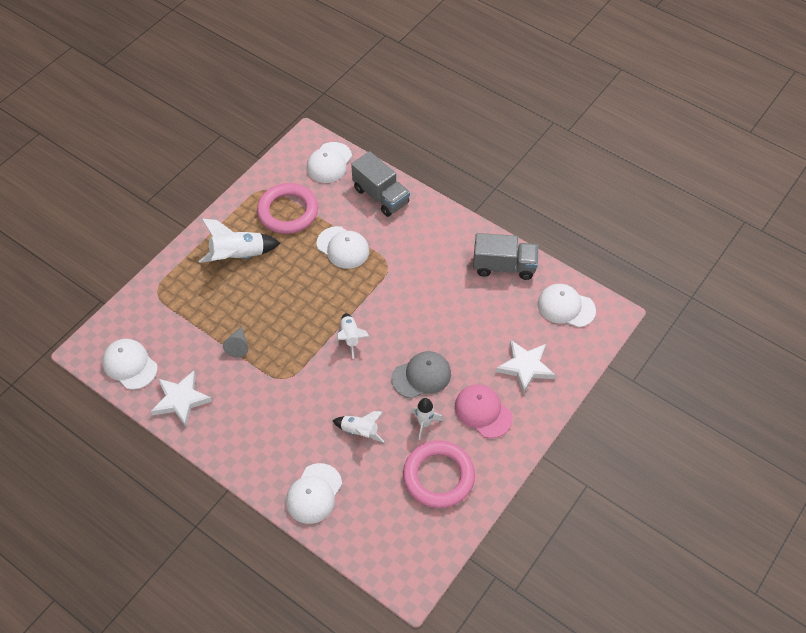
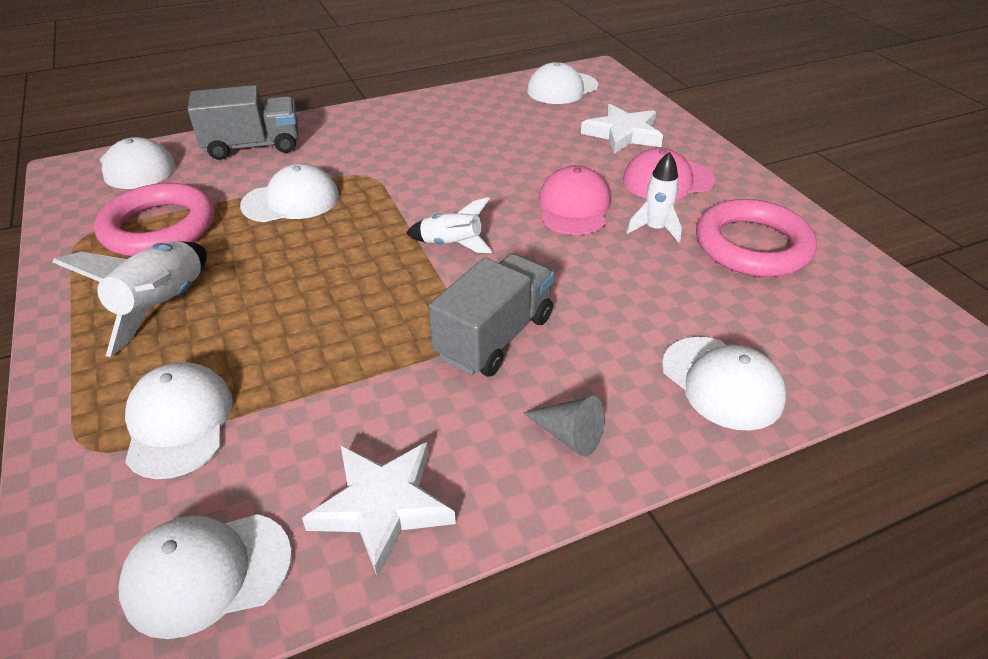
camera: 60 degrees left, 15 degrees down
(183, 310) = (179, 422): none -> white cap
(238, 346) = (342, 372): grey cone -> grey cone (569, 435)
(359, 431) = (628, 291): white rocket -> none
(421, 376) = (574, 207): grey cap -> pink cap
(504, 266) = (467, 104): grey truck -> grey truck (494, 336)

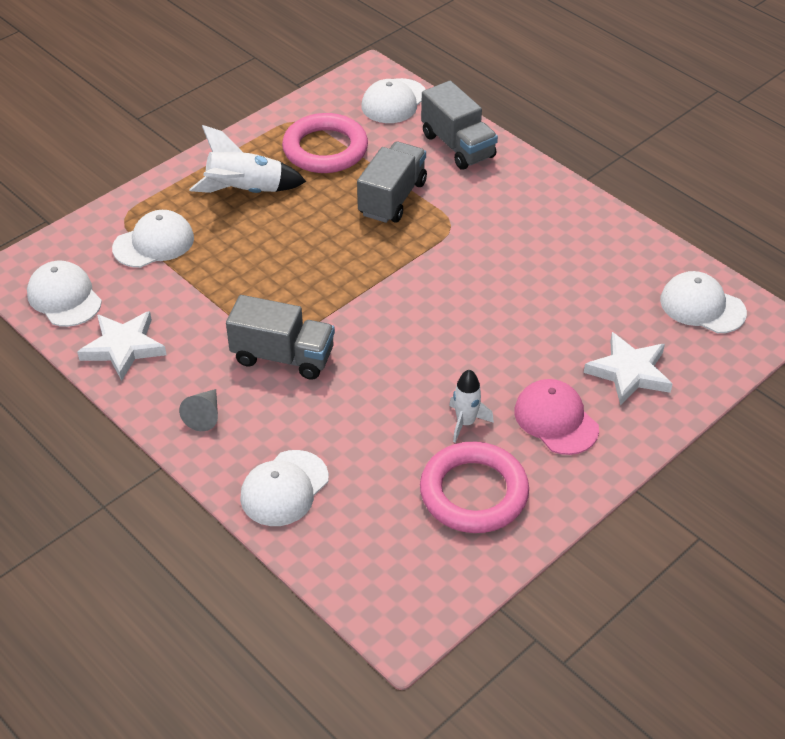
camera: 70 degrees right, 5 degrees up
(291, 201) = (392, 198): white cap -> grey truck
(451, 244) = (380, 304): white rocket -> none
(574, 207) = (473, 363): pink cap -> none

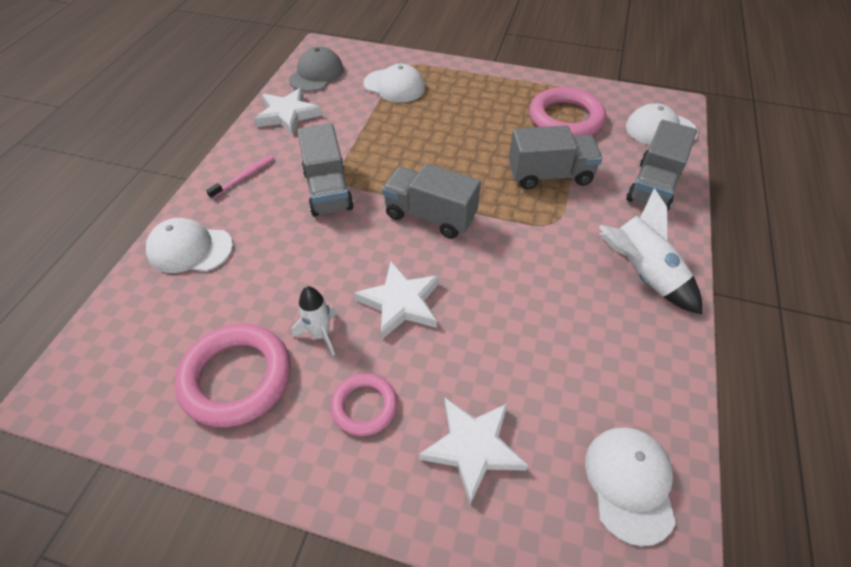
camera: 60 degrees right, 5 degrees up
(64, 297) = (316, 74): white cap -> grey cap
(204, 415) = (244, 177): grey cone -> pink toothbrush
(246, 191) = (482, 102): white rocket -> white rocket (642, 274)
(380, 298) = (430, 216): none -> grey truck
(468, 359) = (400, 302): none -> white star
(555, 419) = (364, 406): pink cap -> pink ring

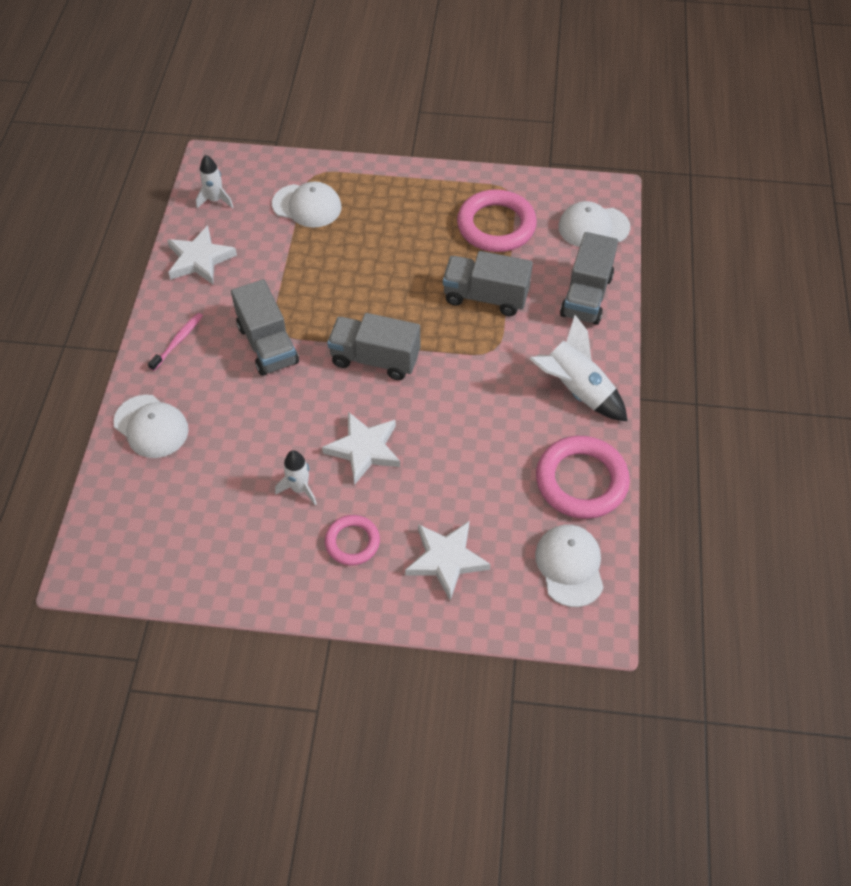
camera: 10 degrees left, 5 degrees up
(190, 249) = (151, 426): white cap -> white cap turned 135 degrees counterclockwise
(236, 378) = (237, 536): pink ring -> pink ring (581, 481)
(316, 74) = (215, 200): grey cap -> white rocket
(550, 175) = (485, 297): grey truck -> grey truck turned 150 degrees counterclockwise

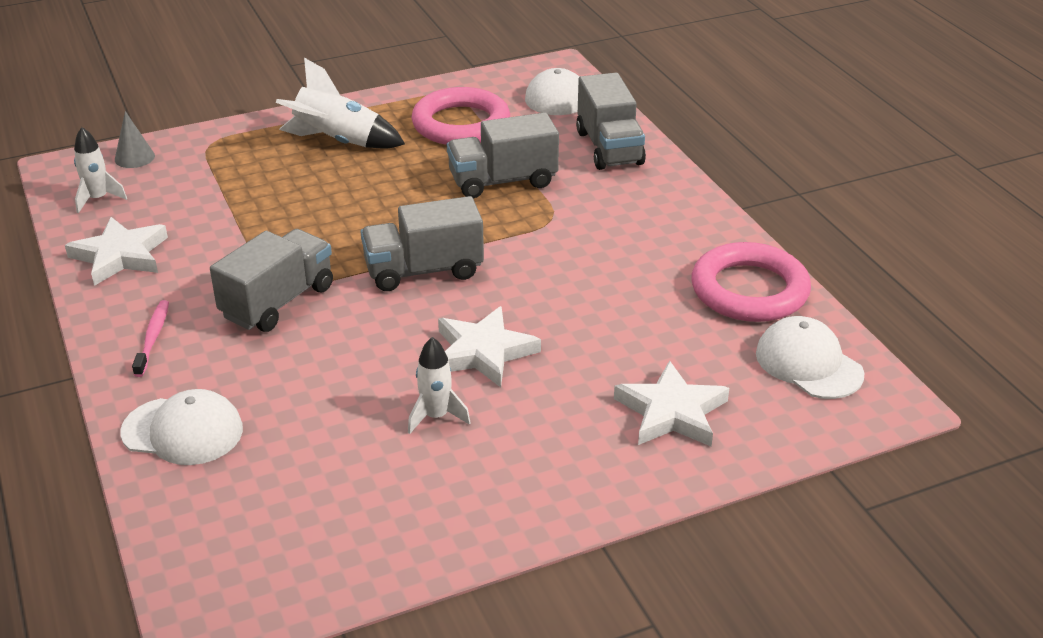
camera: 30 degrees left, 20 degrees down
(260, 169) = (134, 157): none -> grey cone
(268, 344) = (278, 302): grey truck -> grey truck turned 90 degrees counterclockwise
(307, 206) = (223, 171): white cap -> none
(352, 542) = (547, 440): pink ring -> none
(577, 390) = (672, 221): white rocket -> white rocket (338, 142)

